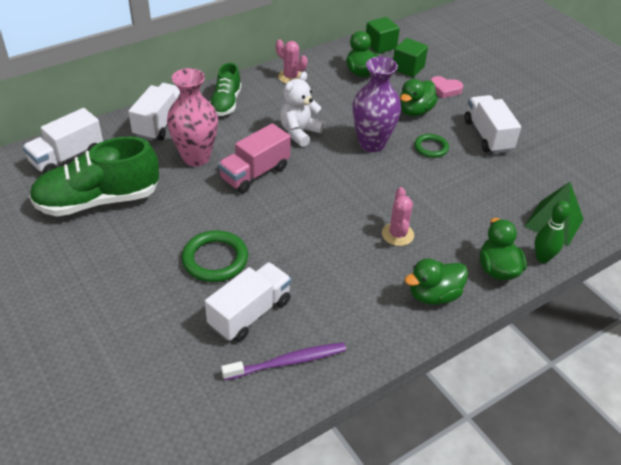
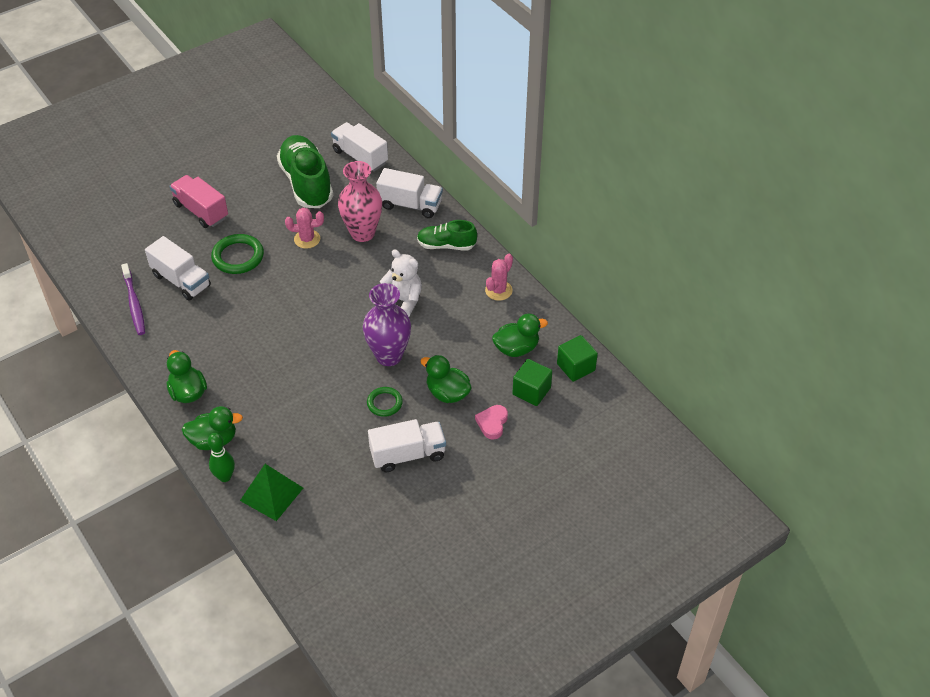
camera: 90 degrees right, 5 degrees up
(255, 173) = (342, 273): pink truck -> pink truck (201, 211)
(397, 234) = (260, 371): pink cactus -> pink cactus (307, 239)

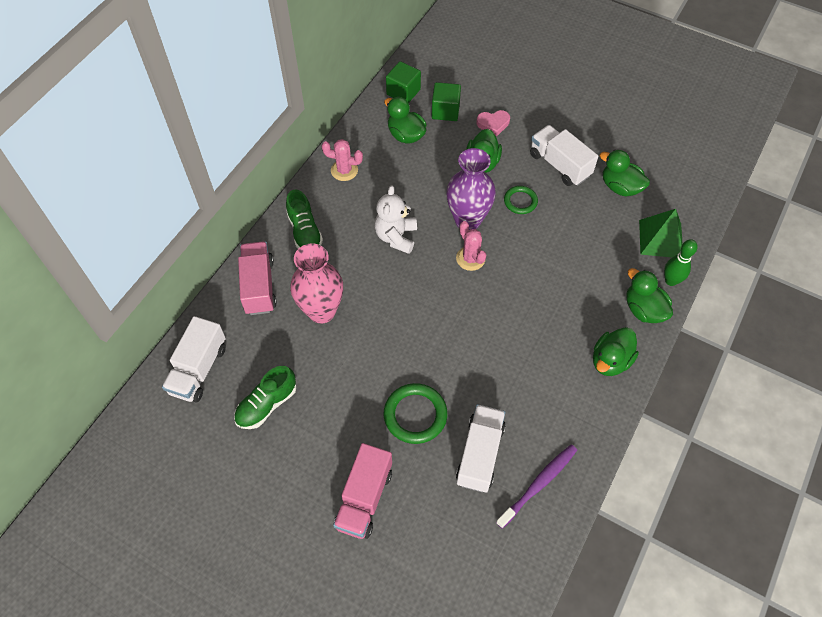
camera: 115 degrees left, 10 degrees up
(306, 183) = (267, 404): green shoe -> green shoe, size x0.57
(307, 239) = (355, 359): pink cactus -> pink cactus (470, 258)
(350, 492) = (620, 187): none -> green duck
(410, 205) = (259, 286): white truck -> pink truck

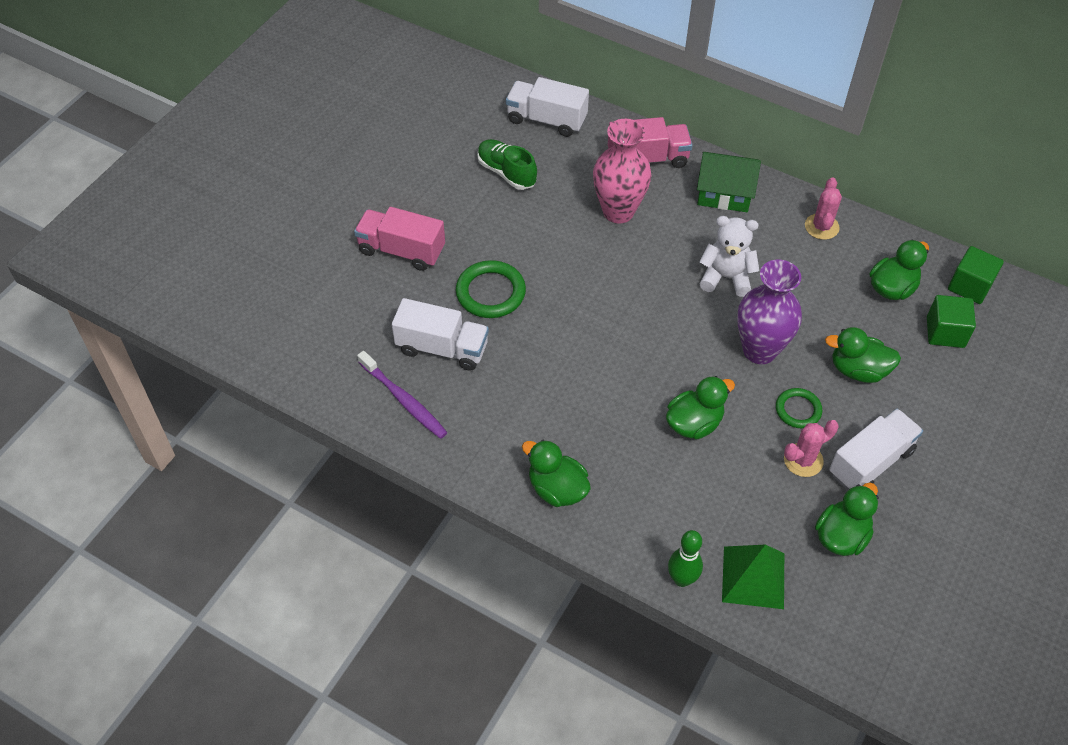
camera: 90 degrees right, 5 degrees down
(305, 232) = (724, 193): green shoe -> green house
(470, 258) = (700, 350): pink cactus -> pink cactus (803, 460)
(493, 124) = (933, 387): pink heart -> none
(643, 309) = (633, 538): green duck -> green duck (694, 423)

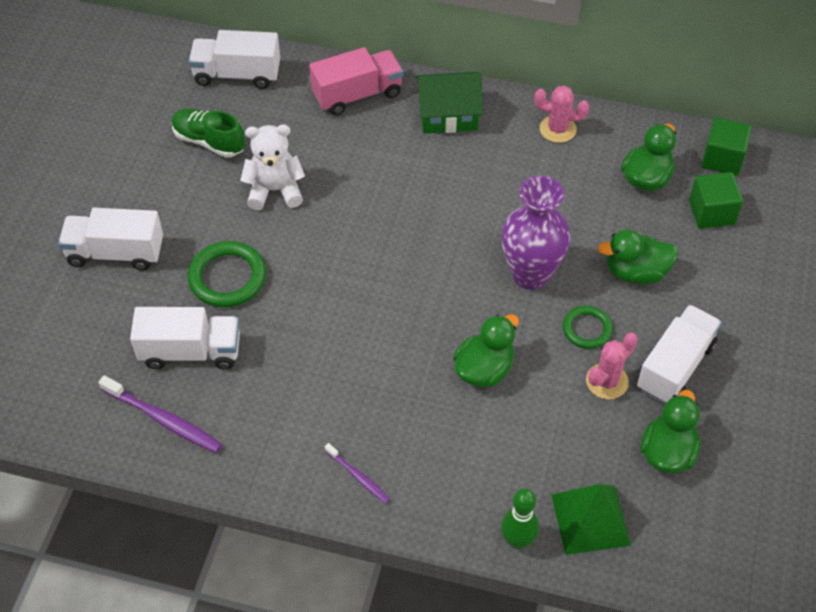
camera: 15 degrees left, 0 degrees up
(401, 250) = (116, 253): pink truck -> white truck
(557, 489) = (358, 477): green duck -> purple toothbrush
(618, 211) = (341, 158): pink vase -> none
(726, 277) = (474, 204): white teddy bear -> white teddy bear (275, 190)
(821, 227) = (557, 129): pink cactus -> pink cactus turned 75 degrees counterclockwise

